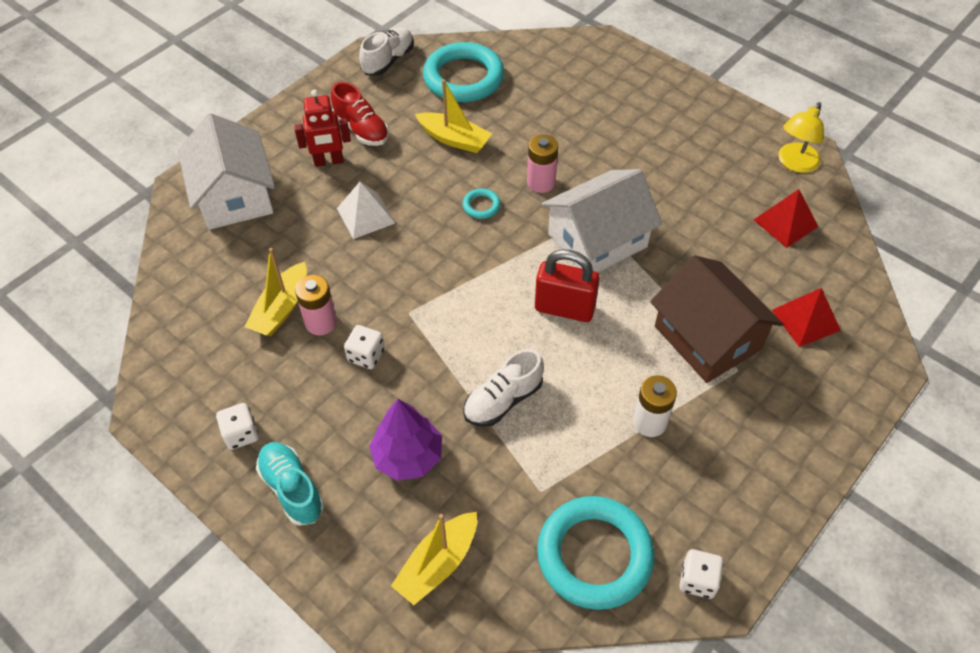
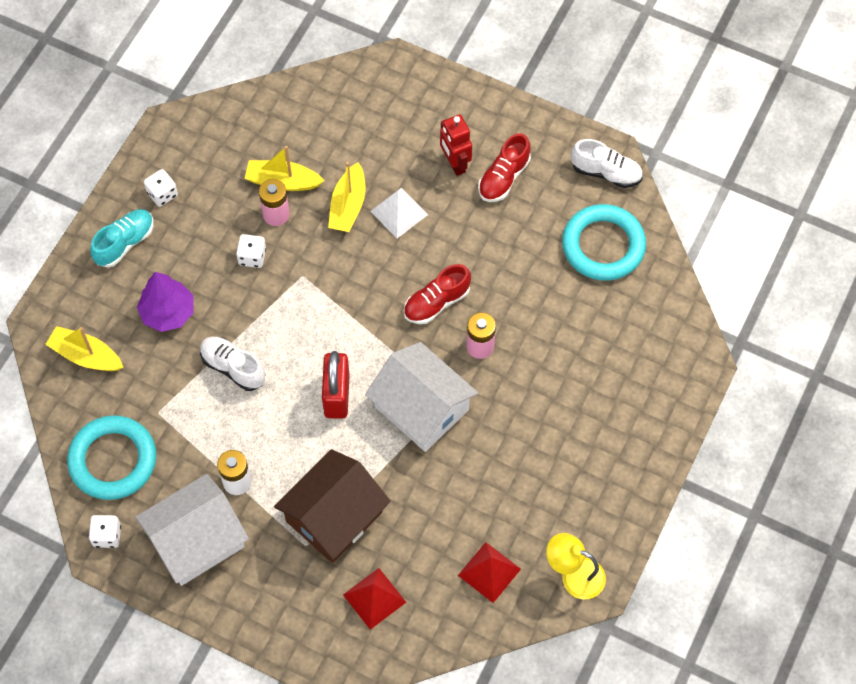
camera: 75 degrees right, 10 degrees up
(234, 196) = (393, 105): white house -> white house (196, 540)
(454, 139) = (514, 259): yellow boat -> yellow boat (348, 206)
(481, 206) = (436, 302): turquoise ring -> red shoe

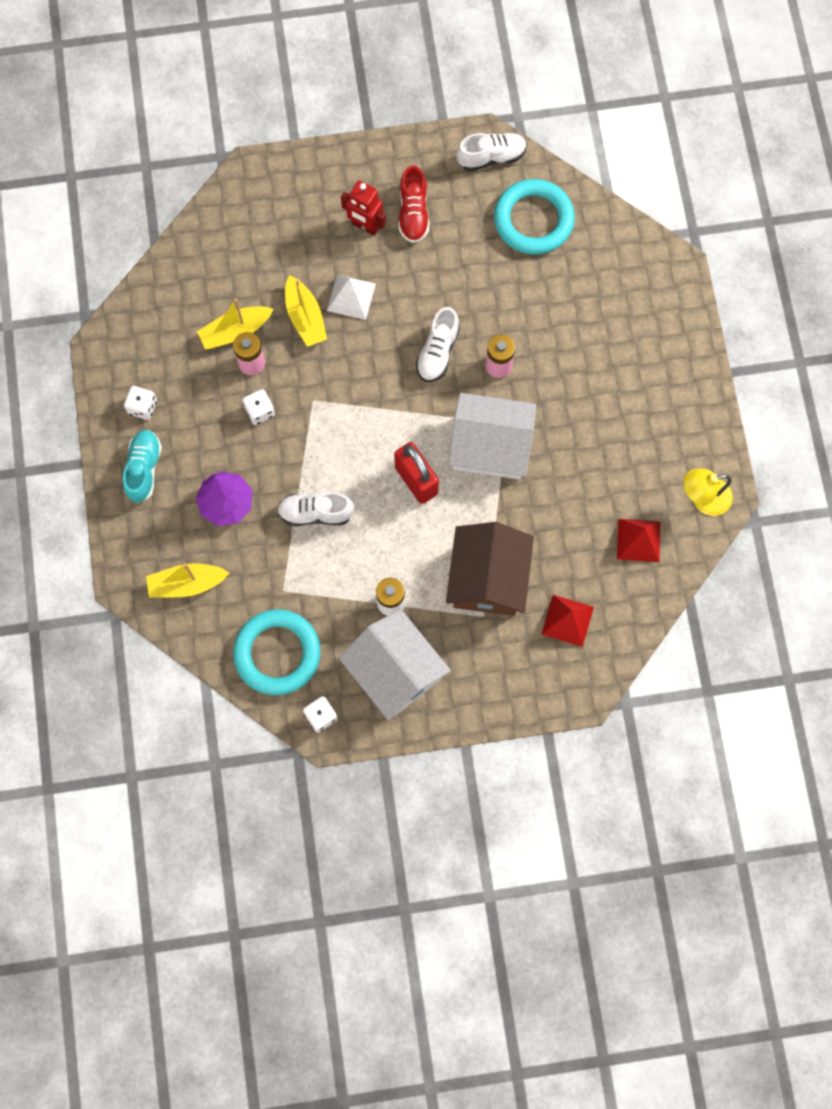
camera: 35 degrees left, 10 degrees up
(196, 540) = (395, 671): white house -> white house turned 60 degrees counterclockwise
(436, 302) = (437, 352): red shoe -> white shoe

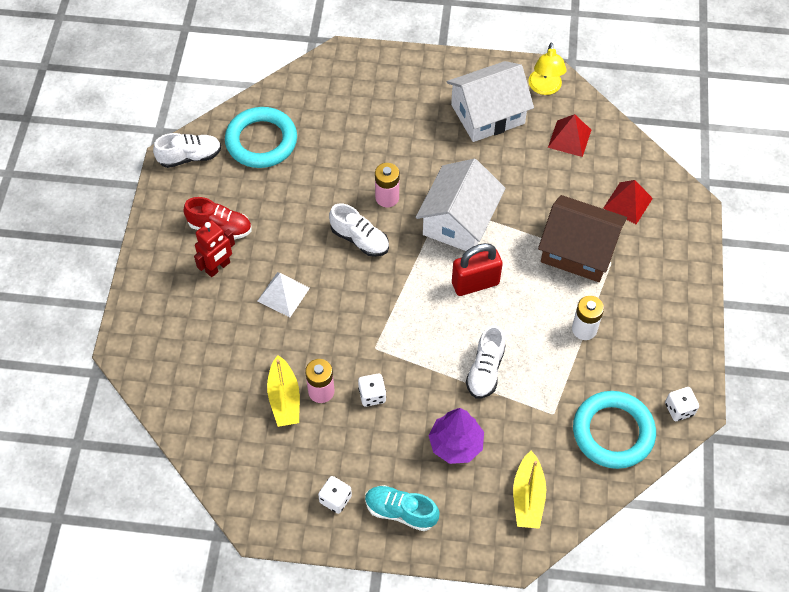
camera: 75 degrees left, 15 degrees down
(305, 317) = (291, 336): yellow boat -> none
(395, 671) = (647, 340): white house -> white house (487, 114)
(491, 157) = (190, 157): white shoe -> white shoe turned 75 degrees clockwise

